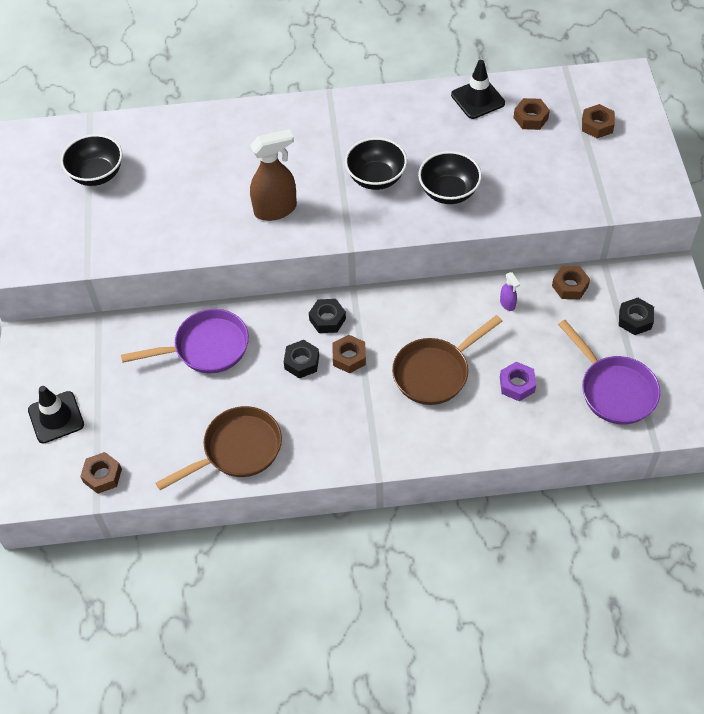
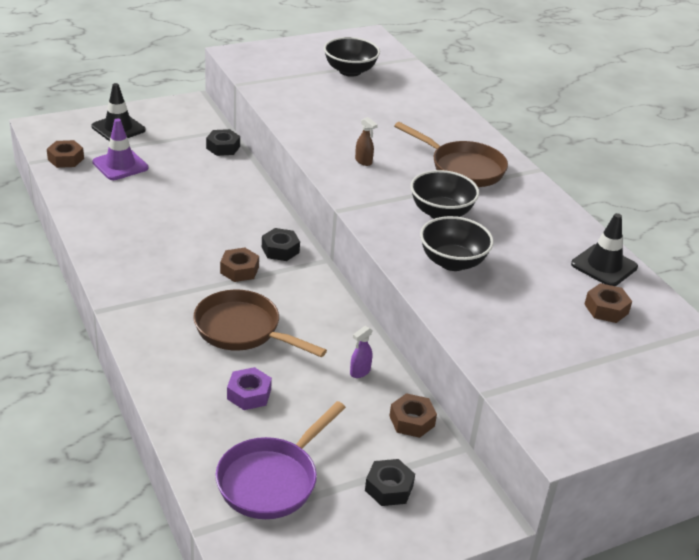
camera: 65 degrees right, 20 degrees down
(134, 426) = (120, 165): none -> purple traffic cone
(206, 348) = (217, 187): purple pan -> none
(237, 450) = (109, 221): brown pan -> brown pan (462, 168)
(276, 209) = (363, 161): brown spray bottle -> brown spray bottle, size x0.46
(302, 362) = (222, 242): black nut -> black nut (223, 147)
(597, 125) = (637, 365): brown nut -> none

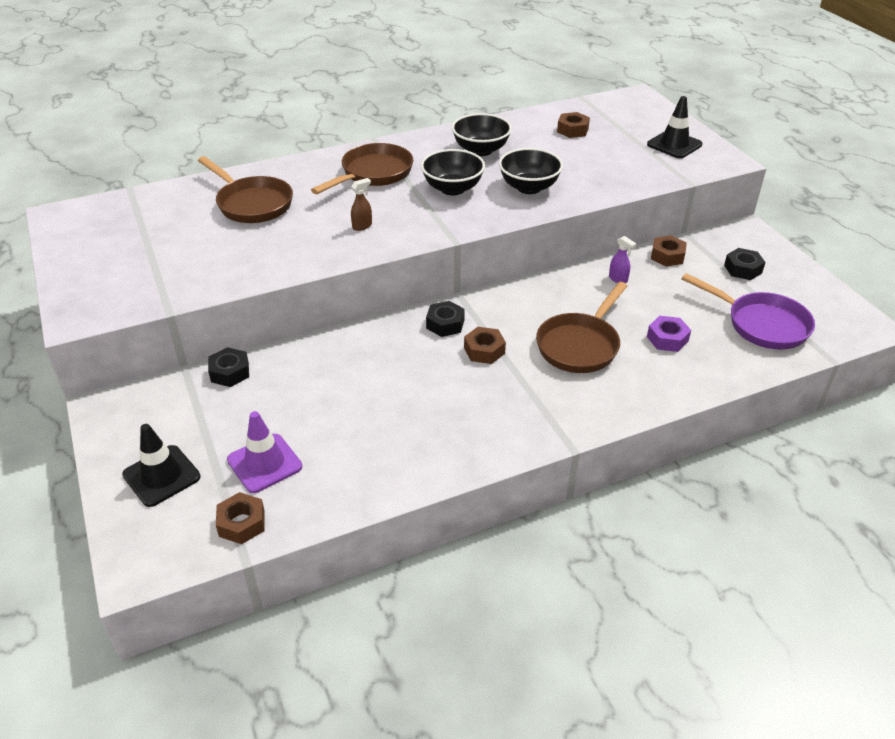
camera: 85 degrees left, 5 degrees up
(350, 71) = (153, 230): black bowl -> black bowl (481, 150)
(396, 109) = (252, 203): none -> brown pan
(604, 266) = (517, 125): black traffic cone -> black traffic cone (674, 144)

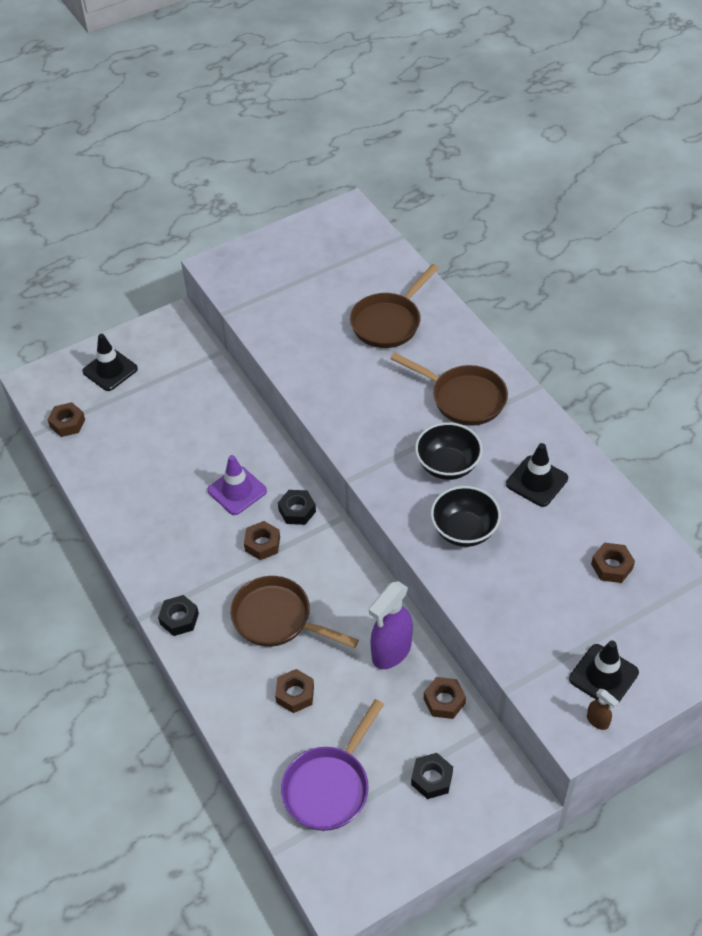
camera: 85 degrees right, 10 degrees up
(230, 372) = (219, 379): black nut -> black nut (179, 619)
(264, 463) = (122, 422): purple traffic cone -> purple traffic cone (237, 491)
(362, 226) = (365, 406): brown spray bottle -> brown spray bottle (598, 721)
(481, 150) = (536, 481): black bowl -> black traffic cone
(618, 279) = (391, 651): purple spray bottle -> purple spray bottle, size x2.18
(667, 339) = (295, 694): purple nut -> brown nut

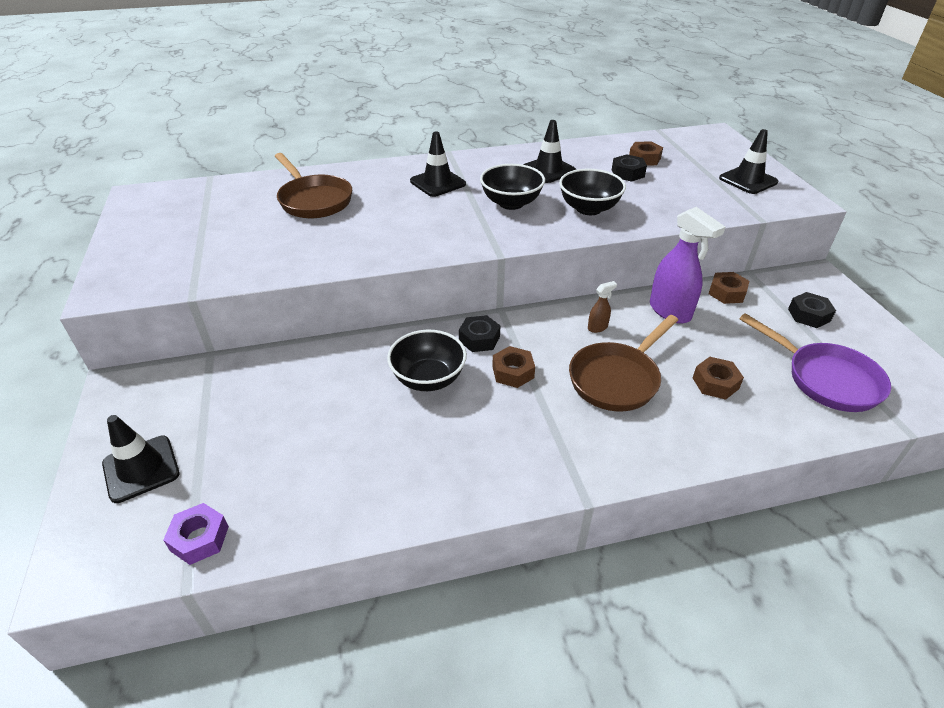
camera: 75 degrees left, 10 degrees down
(67, 423) = (199, 538): brown nut -> purple nut
(179, 619) = (598, 463): black nut -> black nut (627, 173)
(237, 491) = (428, 379): purple traffic cone -> black bowl
(463, 398) = (438, 183): brown pan -> black traffic cone
(598, 721) = (790, 190): brown spray bottle -> brown spray bottle (597, 327)

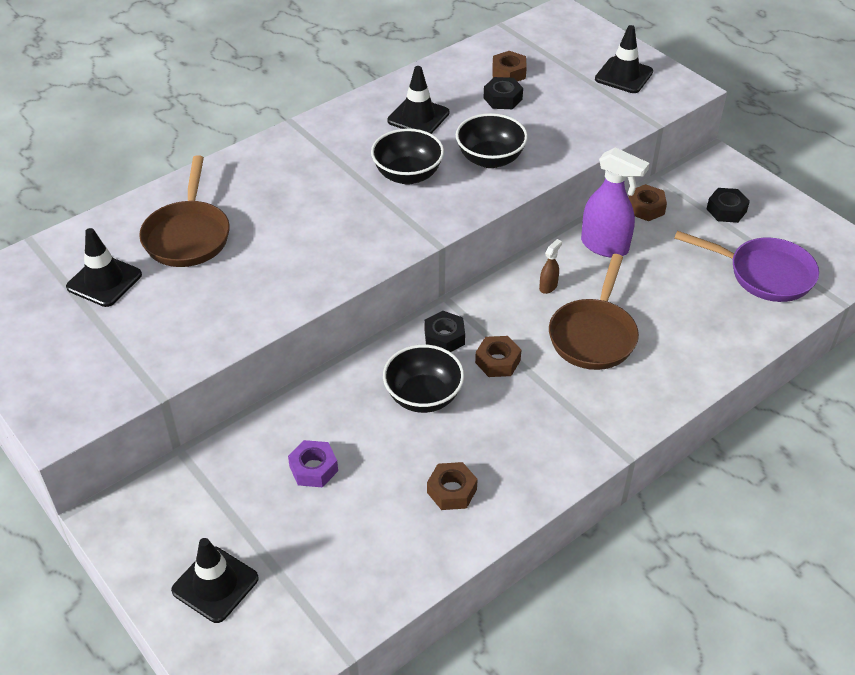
camera: 25 degrees left, 5 degrees up
(199, 538) = (326, 617): purple nut -> purple nut (313, 468)
(313, 200) = (188, 235): brown pan -> brown pan turned 60 degrees clockwise
(438, 183) = (310, 170): black traffic cone -> black traffic cone (104, 281)
(715, 383) = (678, 310): brown nut -> brown nut (452, 491)

